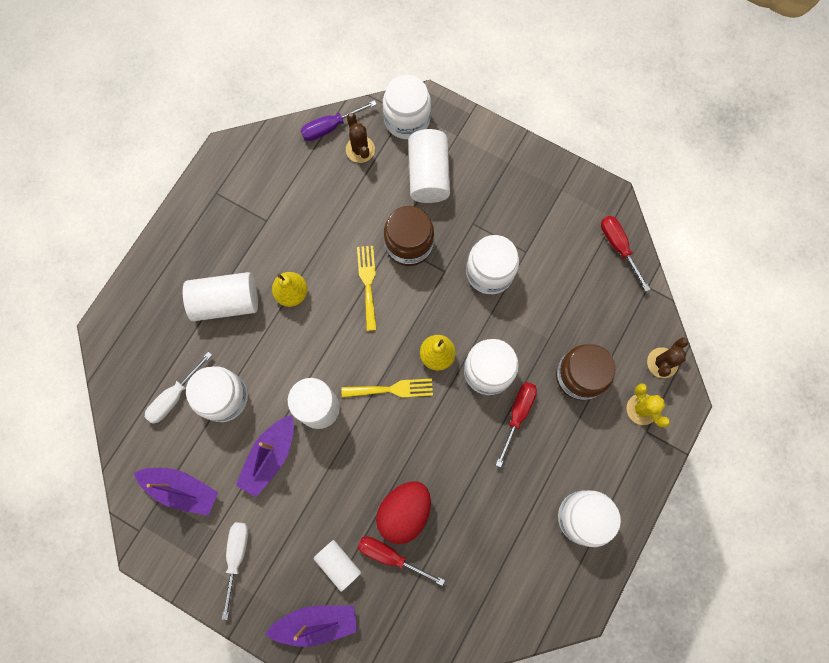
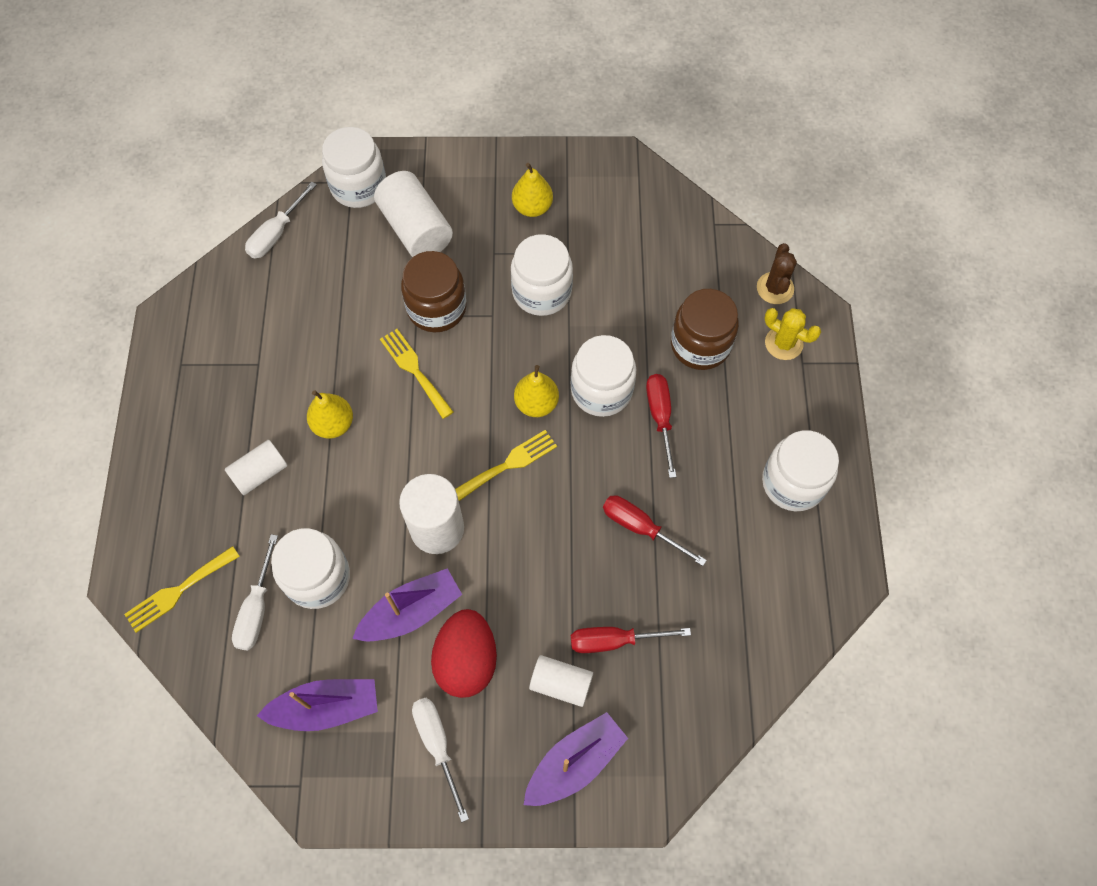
camera: 30 degrees left, 10 degrees down
(132, 355) = (178, 591): none -> yellow fork
(226, 301) = (260, 473): white cylinder -> white cylinder, size x0.62
(270, 456) = (411, 612): purple boat -> purple boat turned 120 degrees counterclockwise
(330, 127) = (276, 233): purple screwdriver -> white screwdriver
(360, 149) = (324, 240): brown cactus -> none
(404, 511) = (600, 585): red egg -> red egg (466, 660)
(521, 202) = (532, 207): none -> yellow pear
(618, 247) = (660, 201): red screwdriver -> red screwdriver (640, 527)

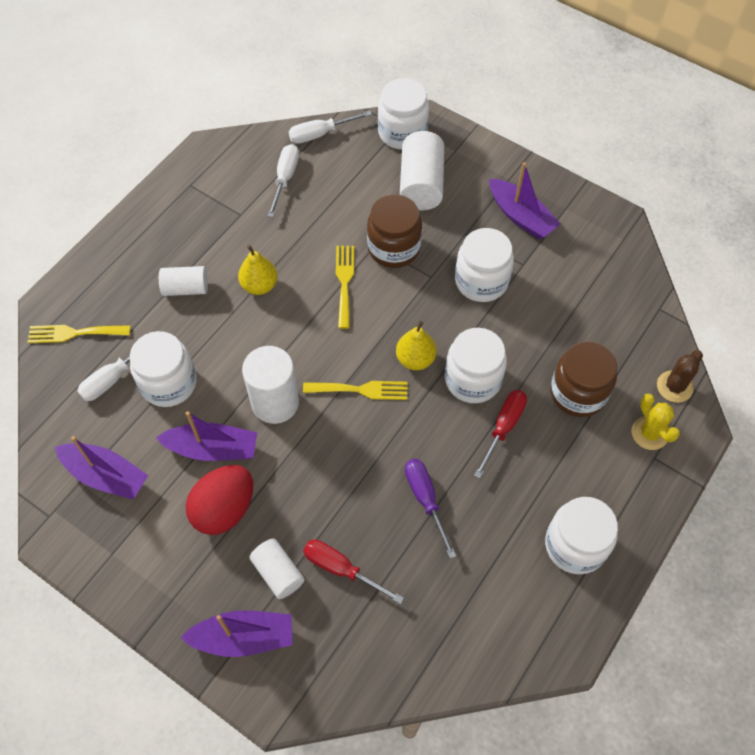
camera: 35 degrees right, 5 degrees down
(437, 745) = (159, 554): white screwdriver -> white screwdriver (285, 178)
(532, 207) = (520, 216): yellow pear -> purple boat
(640, 527) = (425, 499): red screwdriver -> purple screwdriver

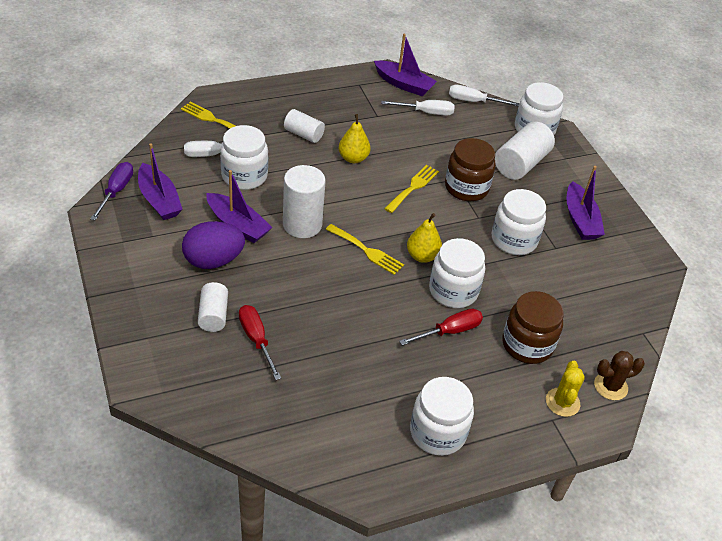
camera: 30 degrees right, 15 degrees down
(224, 509) = (213, 260): red egg -> purple egg
(244, 637) = (157, 335): purple boat -> purple boat (404, 84)
(285, 178) = (426, 112): white screwdriver -> white screwdriver turned 45 degrees clockwise
(425, 499) = (352, 337): purple screwdriver -> purple screwdriver (116, 191)

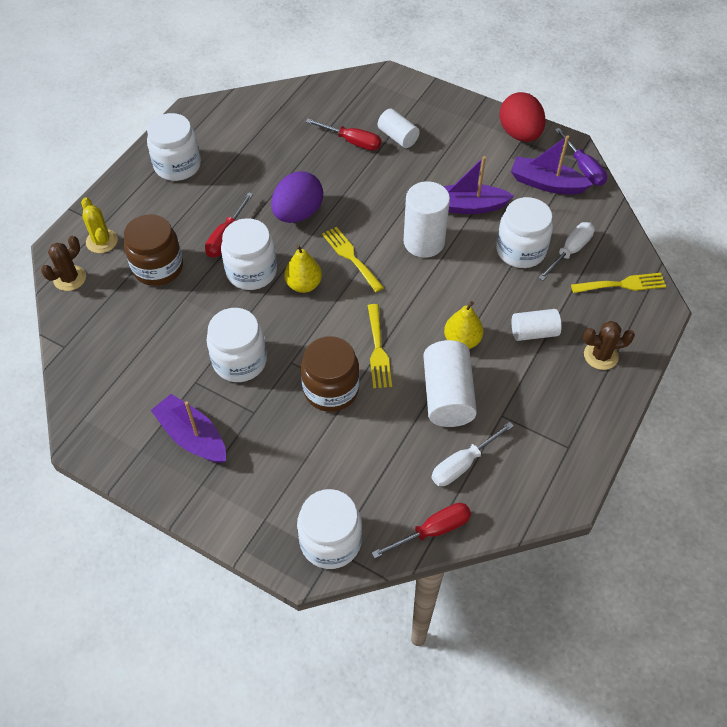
camera: 145 degrees right, 10 degrees up
(117, 246) = (519, 134): none -> red egg
(213, 260) = (447, 169): purple egg -> purple egg (298, 213)
(282, 102) = (600, 355): none -> brown cactus
(367, 251) = (351, 257): yellow fork -> yellow fork turned 60 degrees clockwise
(404, 84) = (528, 490): purple boat -> none
(474, 101) = (433, 530): white screwdriver -> red screwdriver
(520, 164) = (305, 469): white cylinder -> white cylinder (447, 395)

